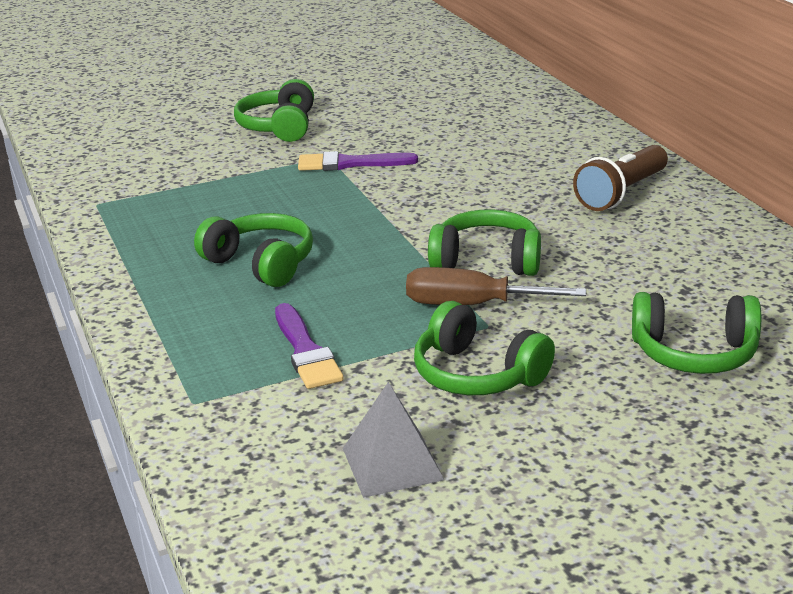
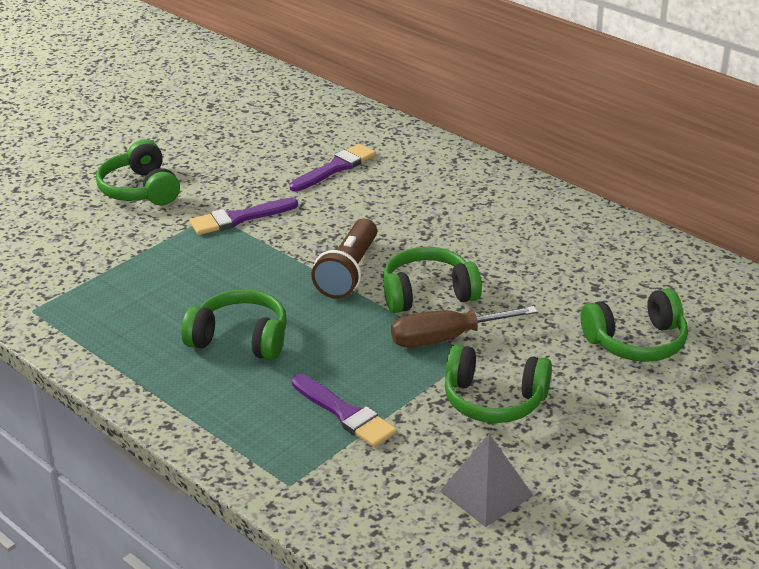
camera: 25 degrees left, 5 degrees up
(482, 137) = (335, 168): none -> purple brush
(621, 193) = (489, 205): brown flashlight -> brown flashlight (348, 272)

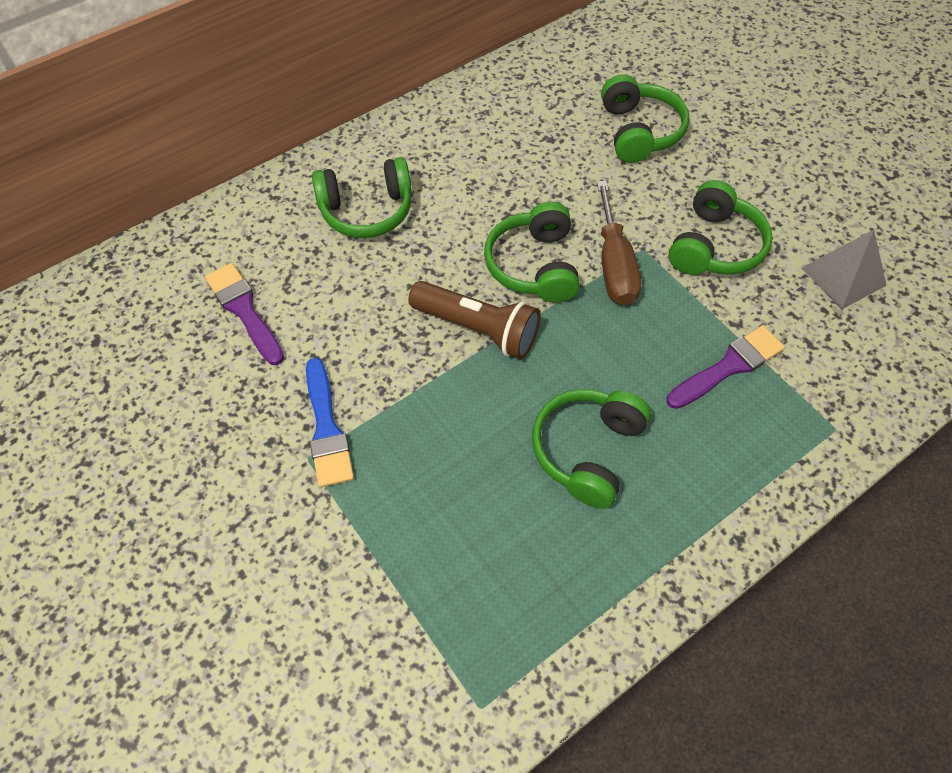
camera: 80 degrees left, 25 degrees up
(140, 190) = (207, 547): green headphones -> green headphones (367, 210)
(239, 218) = (326, 428): purple brush -> blue brush

